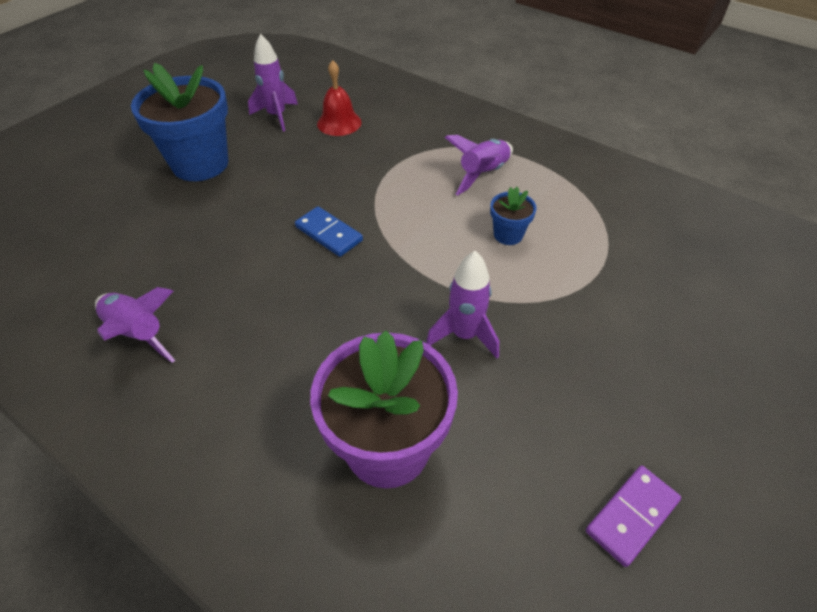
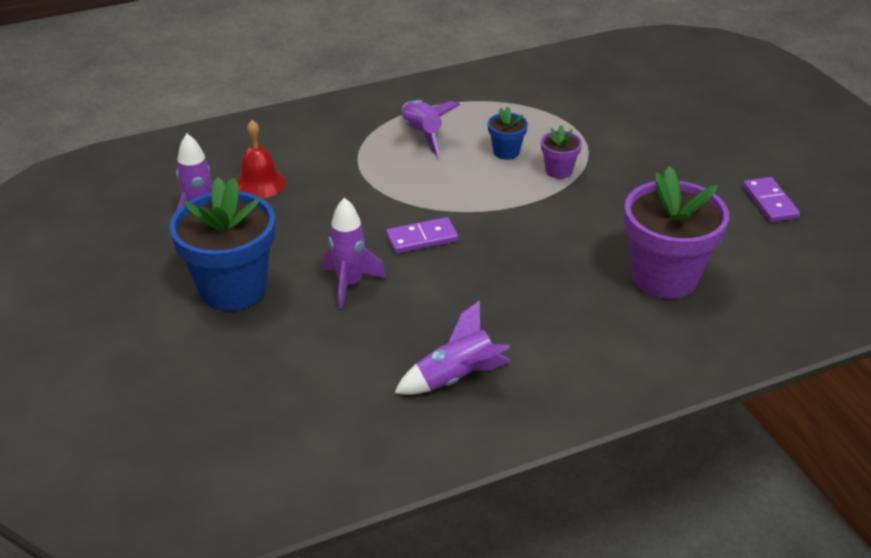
camera: 60 degrees left, 10 degrees down
(328, 234) = (422, 238): blue domino -> purple domino
(464, 335) = (591, 210): purple rocket -> purple rocket (350, 284)
(511, 284) = (558, 171): none -> purple flower pot

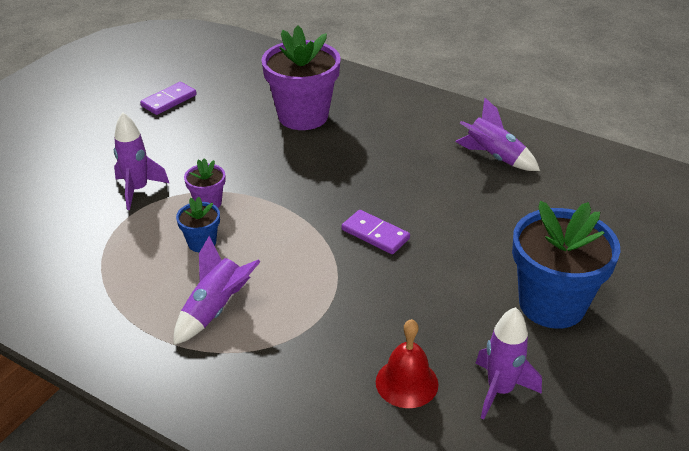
camera: 125 degrees left, 0 degrees up
(350, 284) = (469, 244): purple rocket -> purple rocket (138, 190)

